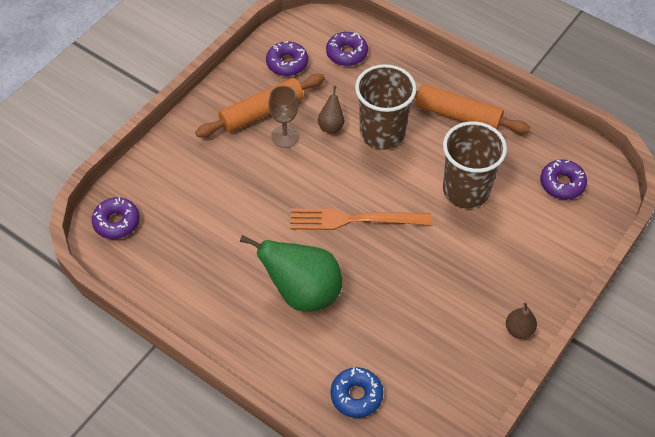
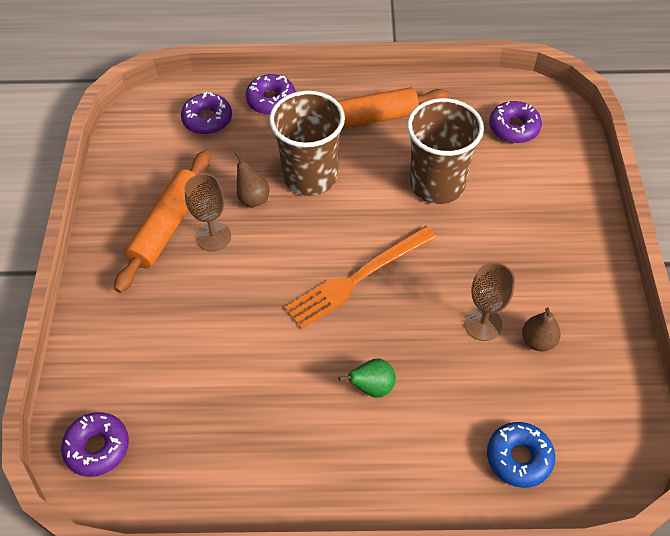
camera: 35 degrees left, 0 degrees up
(287, 63) = (153, 162): purple donut -> purple donut (271, 100)
(303, 293) = (372, 387): green pear -> green pear, size x0.46
(410, 301) = (483, 324): none -> brown goblet
(519, 330) = (601, 285): brown pear -> brown pear (538, 341)

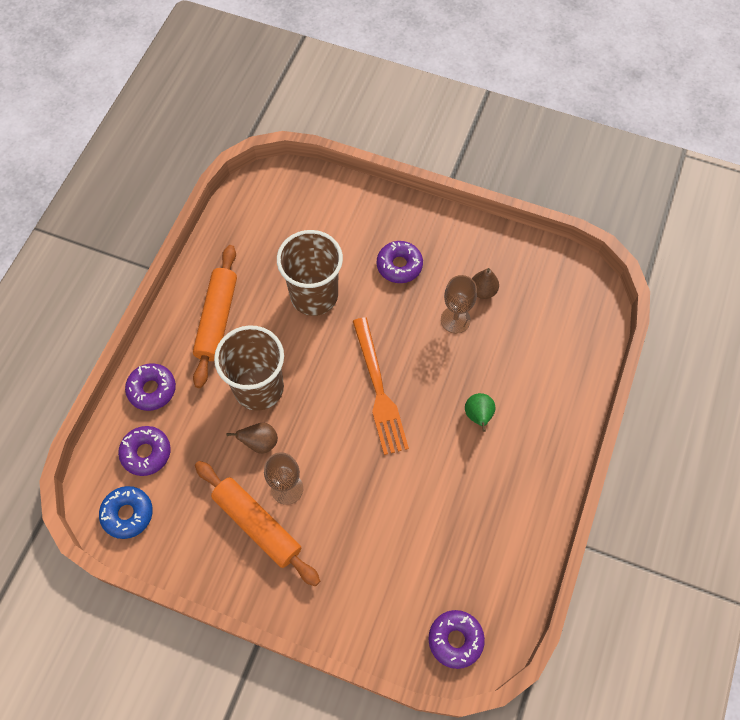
camera: 70 degrees left, 10 degrees up
(514, 128) = (284, 216): purple donut -> purple donut (399, 265)
(519, 458) = (565, 344): blue donut -> blue donut (127, 514)

